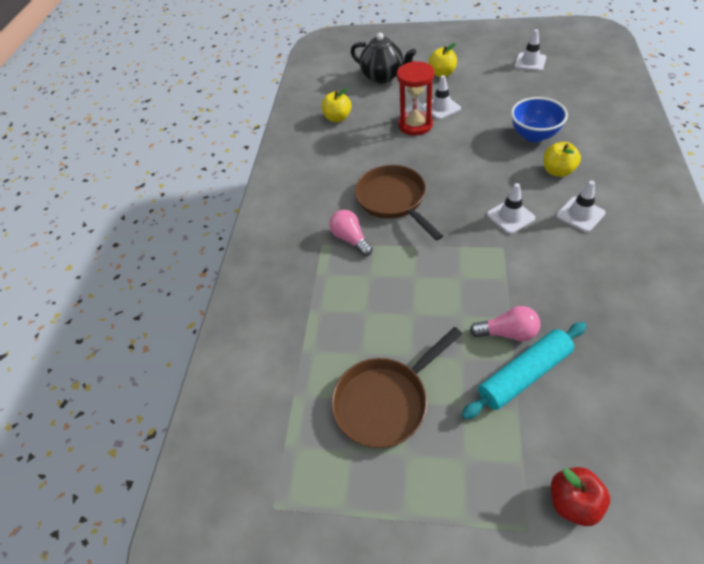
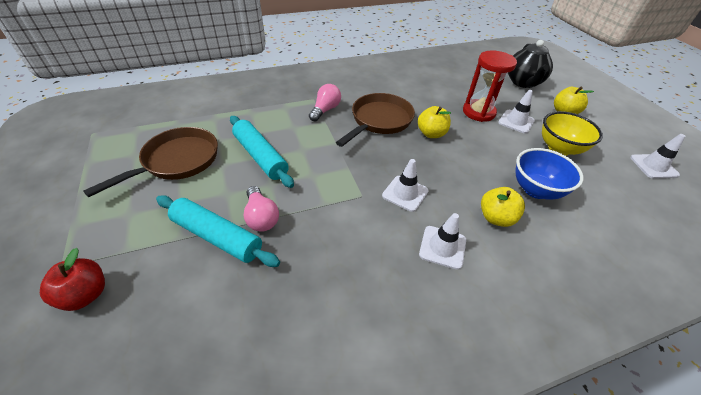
camera: 55 degrees right, 5 degrees down
(337, 118) = (451, 73): yellow apple -> yellow apple (431, 134)
(385, 401) = (177, 161): brown pan -> brown pan turned 105 degrees clockwise
(411, 316) = (260, 156): none -> turquoise rolling pin
(489, 100) = (559, 149): none -> yellow bowl

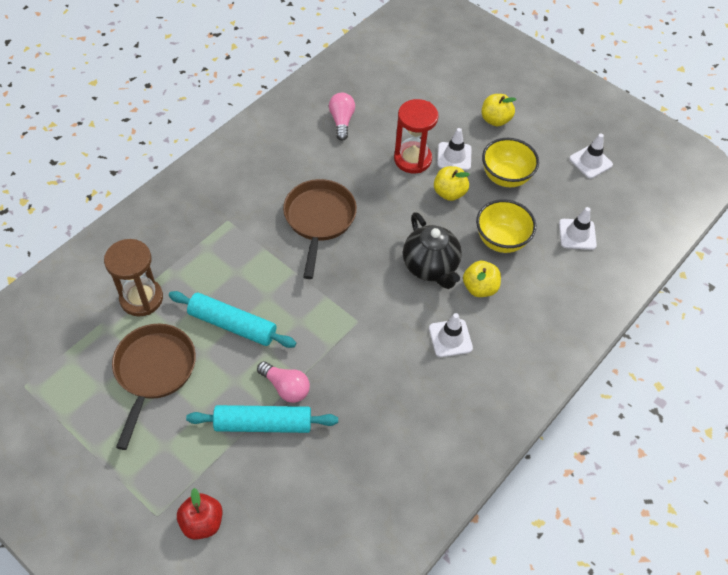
camera: 30 degrees left, 10 degrees up
(216, 117) = (141, 298): none -> brown hourglass
(325, 110) = (253, 231): pink light bulb -> pink light bulb (341, 121)
(405, 193) = (393, 300): white traffic cone -> white traffic cone (577, 234)
(431, 134) = (380, 213): yellow apple -> yellow apple (449, 193)
(523, 82) = (439, 87): black teapot -> black teapot (430, 267)
(535, 190) = (501, 240): blue bowl -> yellow bowl

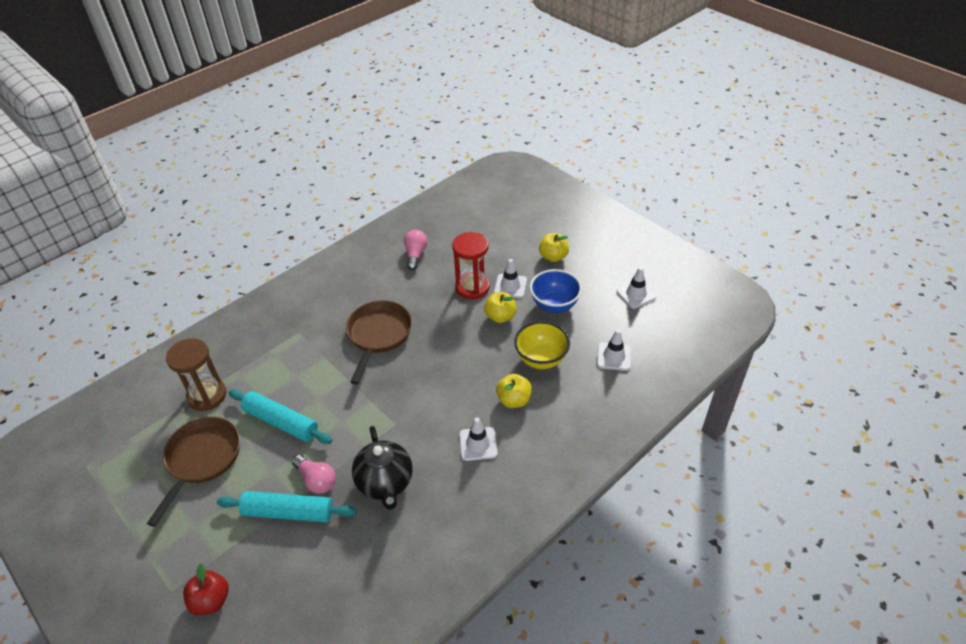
camera: 10 degrees right, 10 degrees down
(430, 267) = (471, 380): black teapot -> black teapot (385, 483)
(505, 177) = (554, 305): yellow bowl -> blue bowl

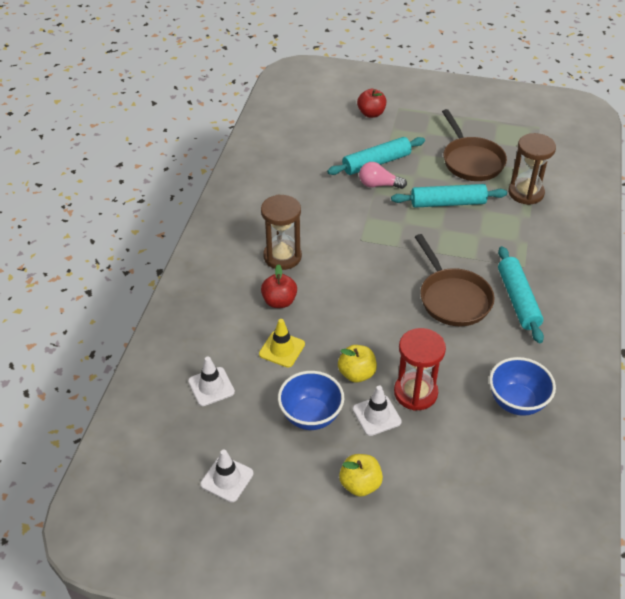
camera: 145 degrees right, 0 degrees up
(335, 311) = (517, 300): none -> turquoise rolling pin
(385, 483) = (329, 204): black teapot -> none
(415, 255) = (516, 402): pink light bulb -> blue bowl
(478, 444) = (282, 256): white traffic cone -> brown hourglass
(514, 400) = (279, 301): yellow apple -> red apple
(541, 359) = (282, 349): yellow bowl -> yellow traffic cone

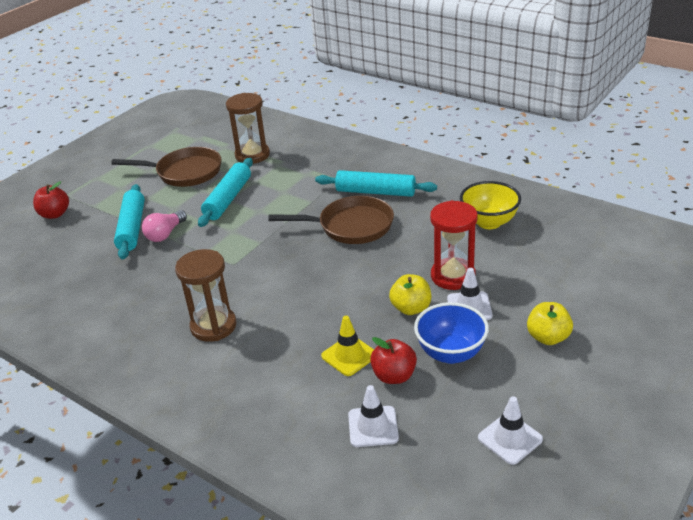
camera: 65 degrees left, 10 degrees down
(279, 301) = (279, 343): red apple -> red apple (394, 376)
(516, 402) = (489, 222): blue bowl -> yellow bowl

